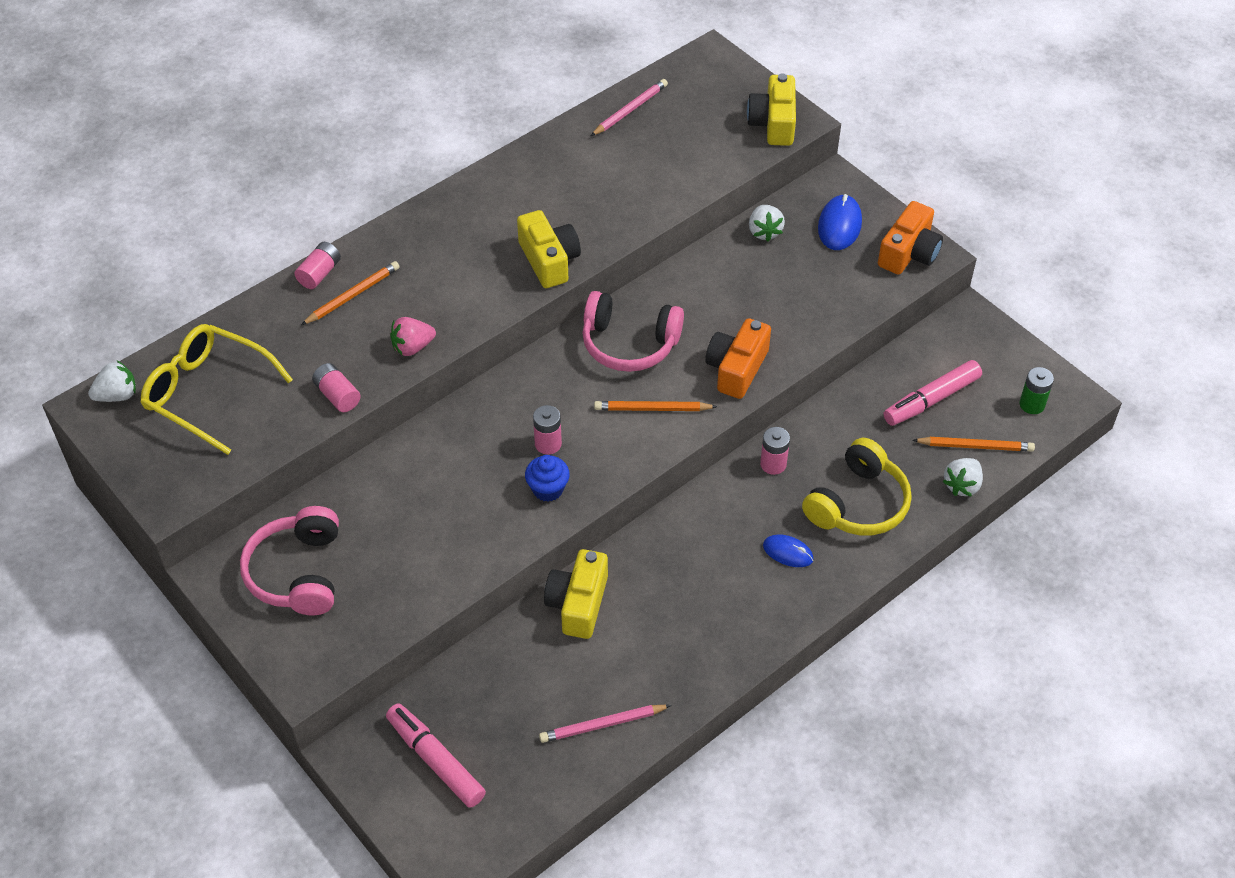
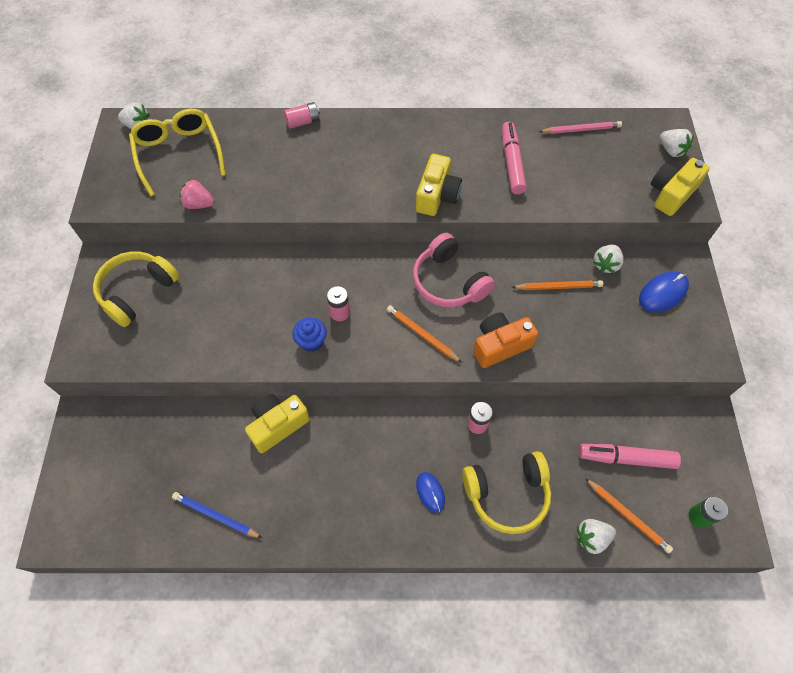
camera: 40 degrees right, 10 degrees up
(298, 573) = (137, 292): pink headphones -> yellow headphones
(337, 395) = (239, 200): pink battery -> none
(353, 295) = (307, 146): orange pencil -> orange pencil (558, 287)
(412, 347) = (307, 198): pink strawberry -> pink strawberry (199, 204)
(435, 760) = (113, 459): pink marker -> pink marker (511, 163)
(602, 725) = (215, 516): pink pencil -> blue pencil
(736, 81) = (671, 150): none -> white strawberry
(909, 253) = (696, 345): orange camera -> none

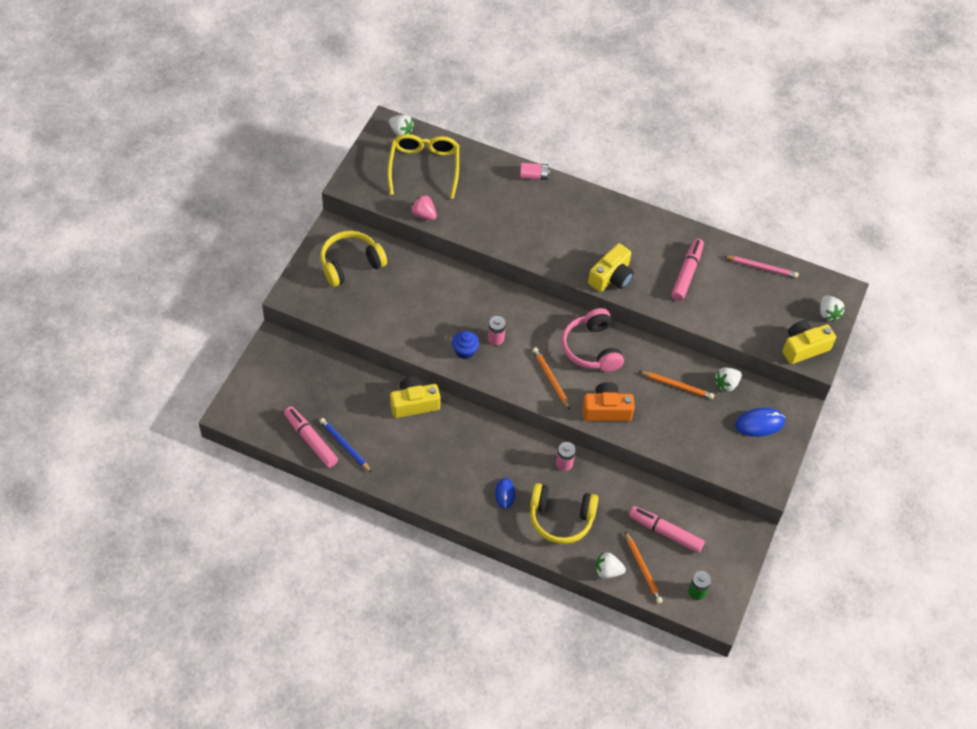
camera: 20 degrees right, 5 degrees down
(170, 527) = (311, 440): none -> pink marker

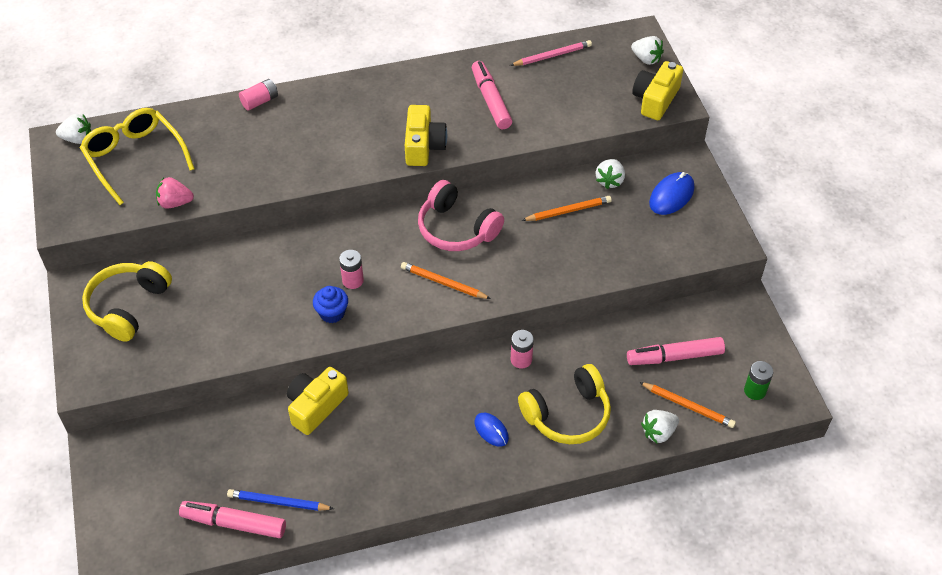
camera: 35 degrees left, 5 degrees down
(606, 410) = (524, 276): orange camera -> none

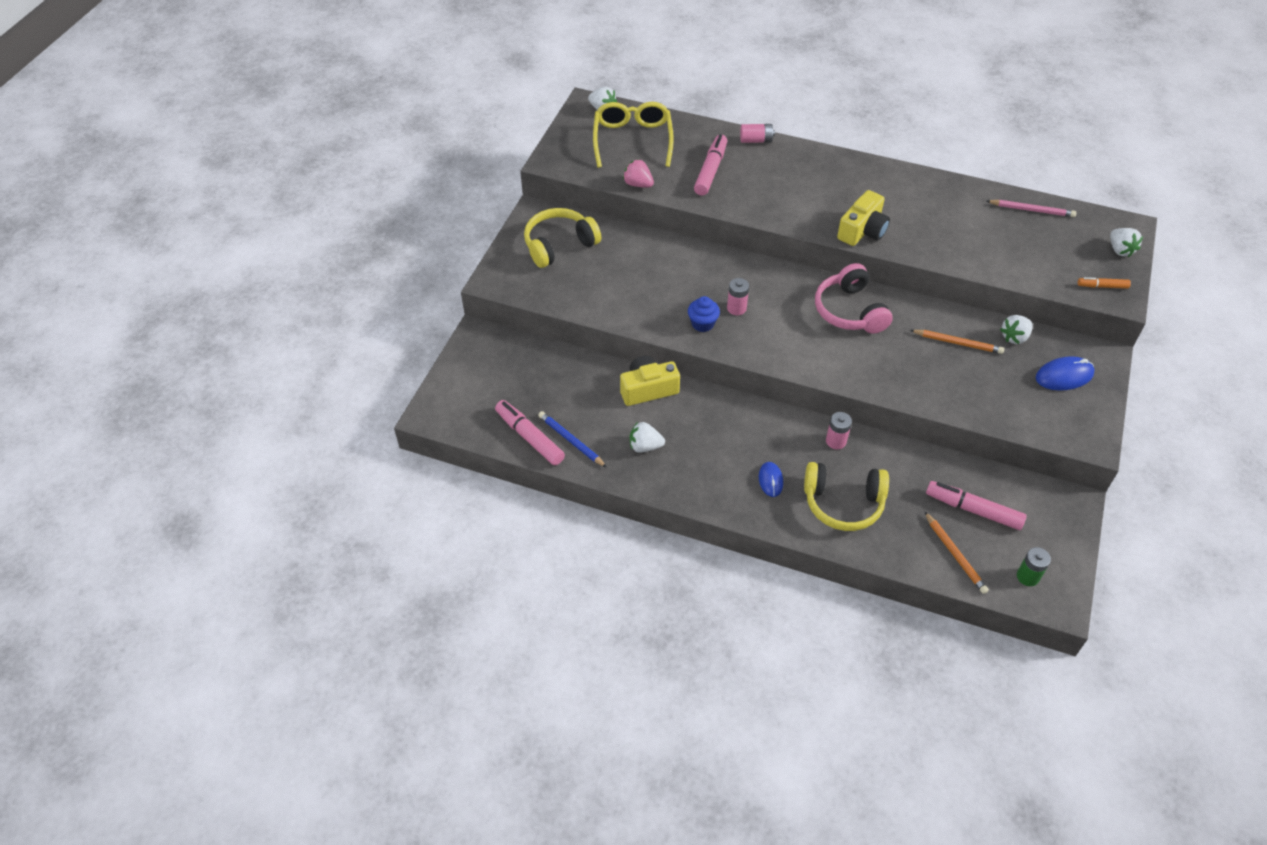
camera: 35 degrees right, 0 degrees up
(443, 283) = (807, 345): orange pencil -> none
(491, 100) = (948, 221): pink marker -> pink marker (710, 170)
(655, 100) = (1102, 286): yellow camera -> orange marker
(658, 432) = (912, 560): white strawberry -> white strawberry (645, 446)

